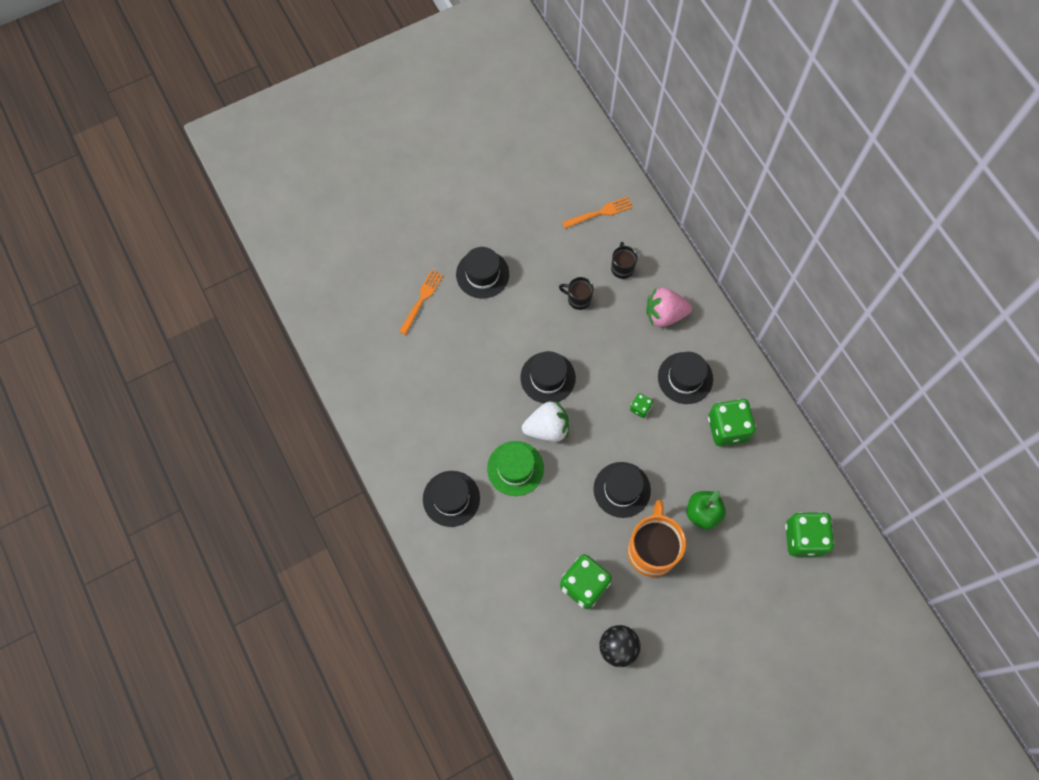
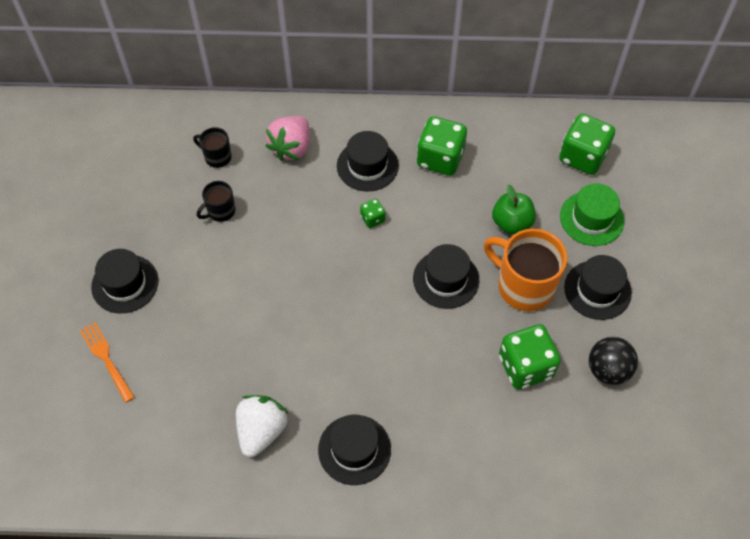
camera: 60 degrees left, 10 degrees down
(515, 468) = (361, 366): green hat -> green hat (591, 218)
(547, 428) = (338, 312): white strawberry -> white strawberry (261, 431)
(548, 377) = (284, 283): black hat -> black hat (597, 290)
(600, 213) = (145, 145): orange fork -> none

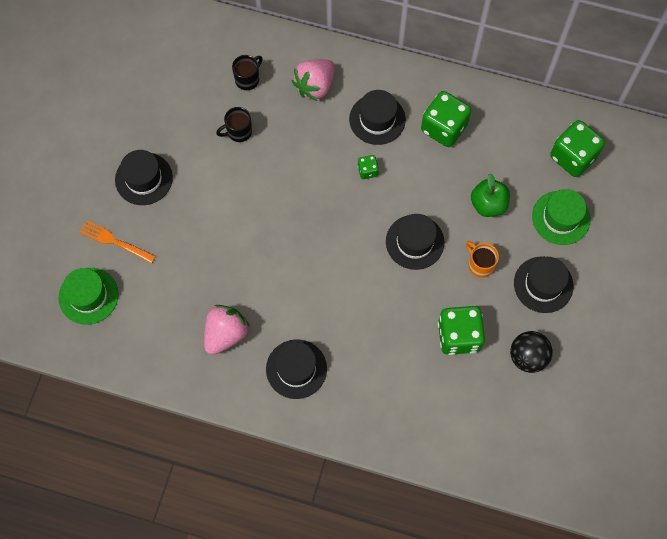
camera: 15 degrees right, 10 degrees up
(88, 428) = (88, 296): none -> green hat
(106, 359) = (115, 241): orange fork -> orange fork turned 45 degrees counterclockwise
(217, 157) = (248, 79): black mug -> black mug turned 90 degrees clockwise
(261, 431) = (225, 334): white strawberry -> pink strawberry
(523, 286) = (480, 265): orange mug -> orange mug, size x0.52

